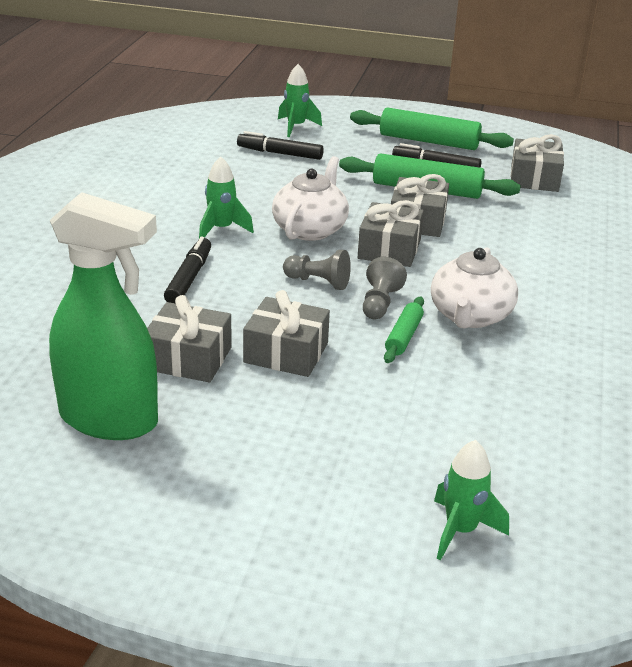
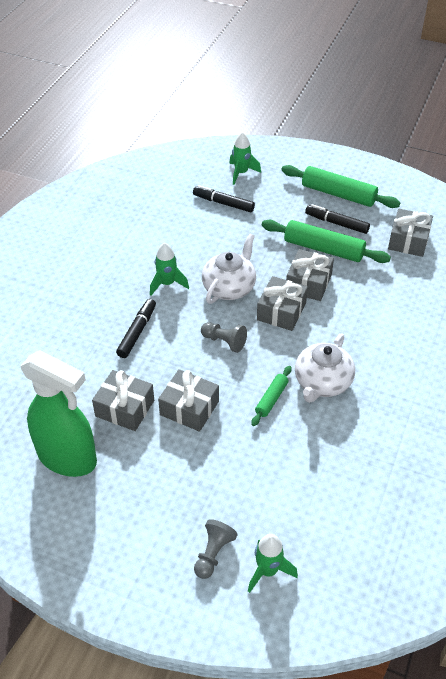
camera: 10 degrees right, 15 degrees up
(380, 303) = (262, 365): grey pawn -> grey pawn (213, 553)

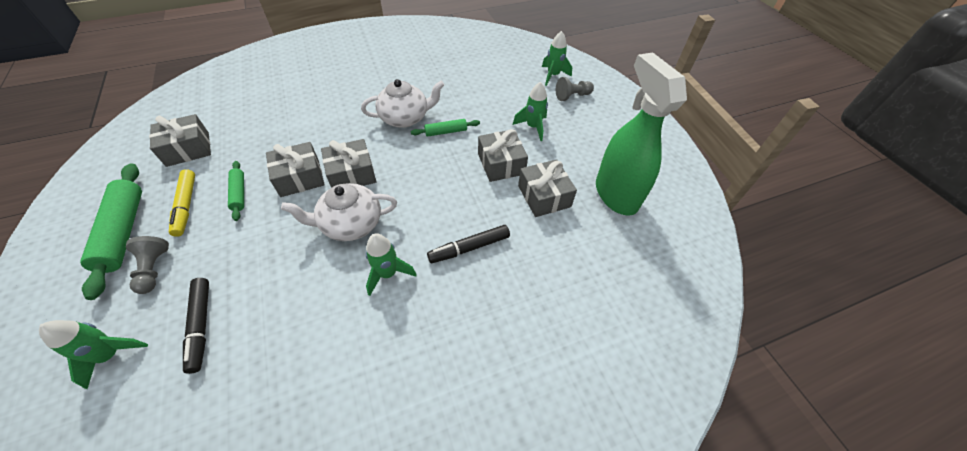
camera: 135 degrees left, 5 degrees up
(206, 471) = (533, 127): none -> green rocket
(224, 342) = (420, 186): grey pawn -> grey pawn (154, 269)
(323, 249) = (239, 193): green rolling pin -> green rolling pin, size x0.53
(336, 223) = (186, 206): black marker -> yellow marker

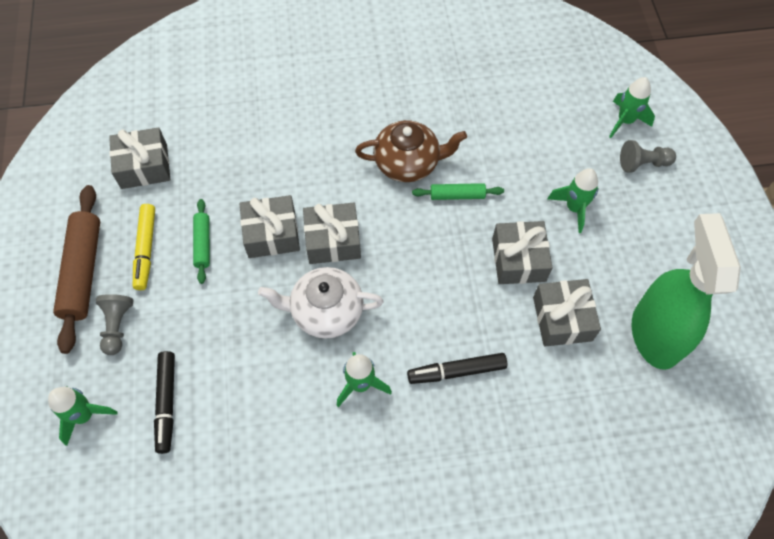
camera: 15 degrees right, 10 degrees up
(124, 232) = (83, 272): green rolling pin -> brown rolling pin
(405, 118) = (408, 163): white teapot -> brown teapot

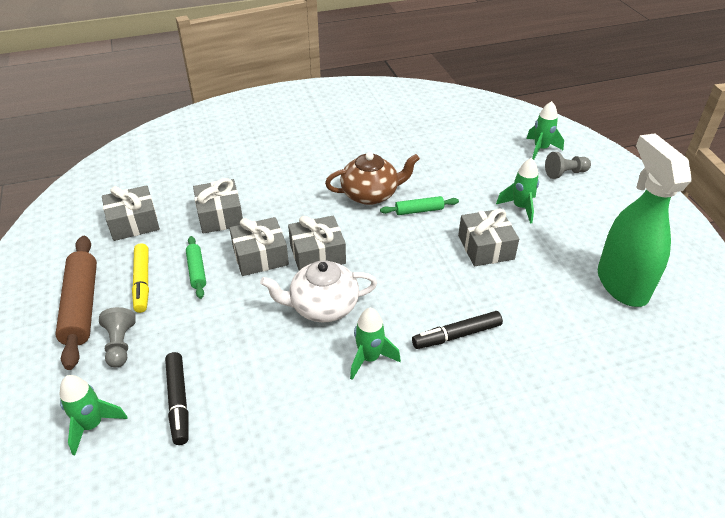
camera: 10 degrees left, 20 degrees down
(562, 319) = (538, 283): grey gift -> grey gift (220, 216)

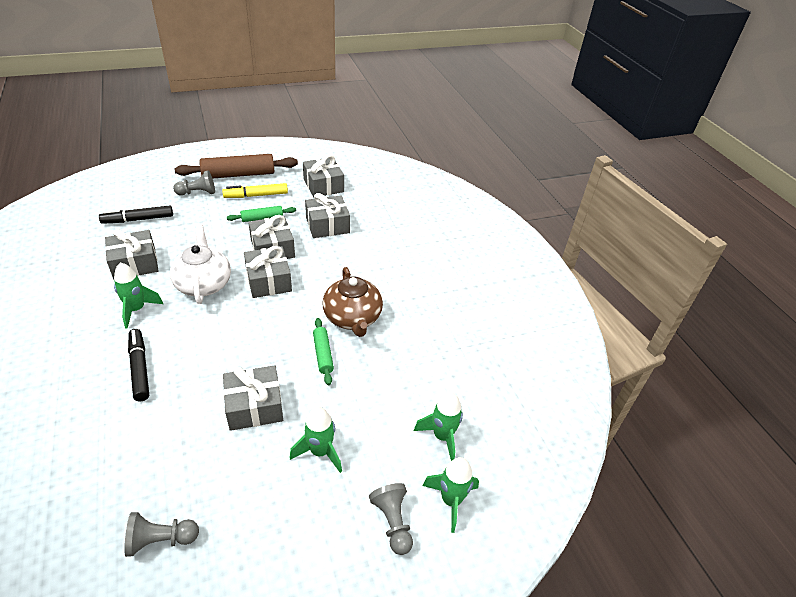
camera: 85 degrees right, 0 degrees up
(92, 425) = (135, 190): green rocket -> green rocket (442, 437)
(282, 381) = (135, 264): none -> grey gift
(621, 284) = (161, 540): green spray bottle -> grey pawn

